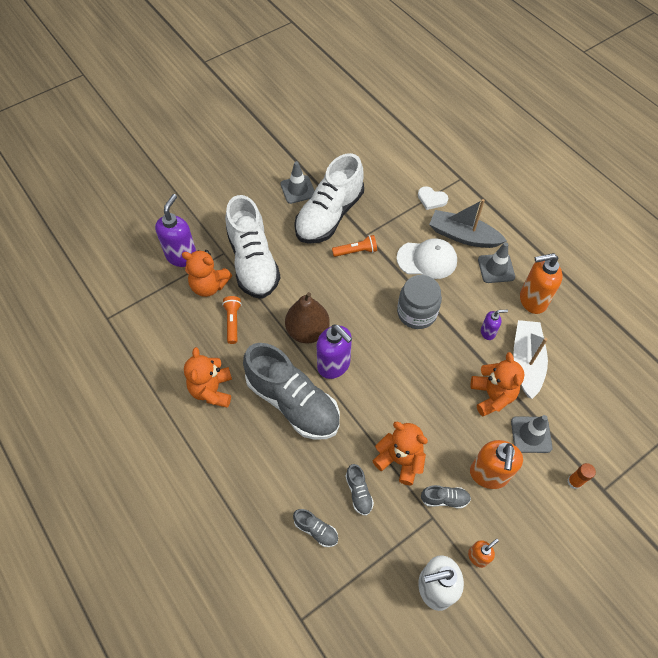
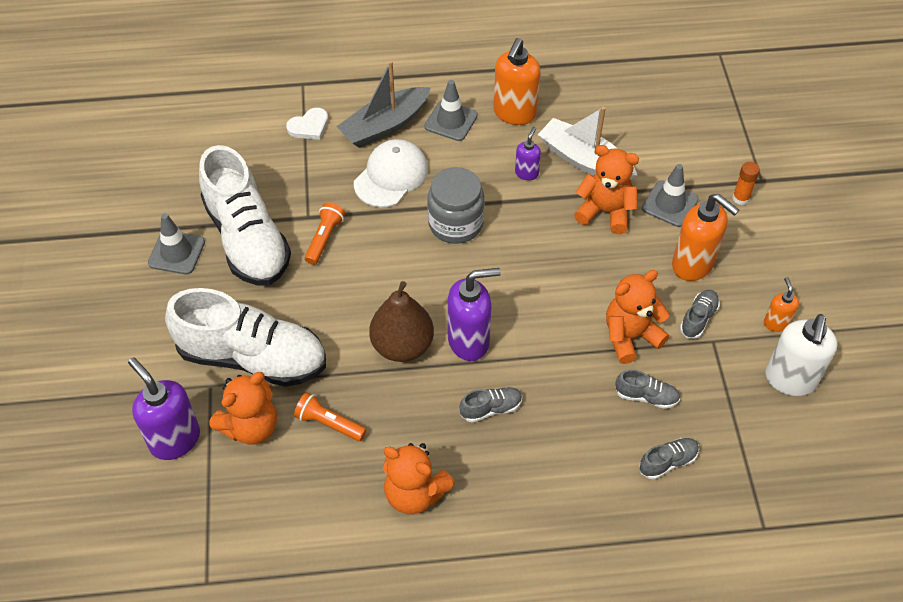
camera: 60 degrees left, 5 degrees down
(293, 402) = (491, 409): grey shoe -> grey shoe, size x0.40

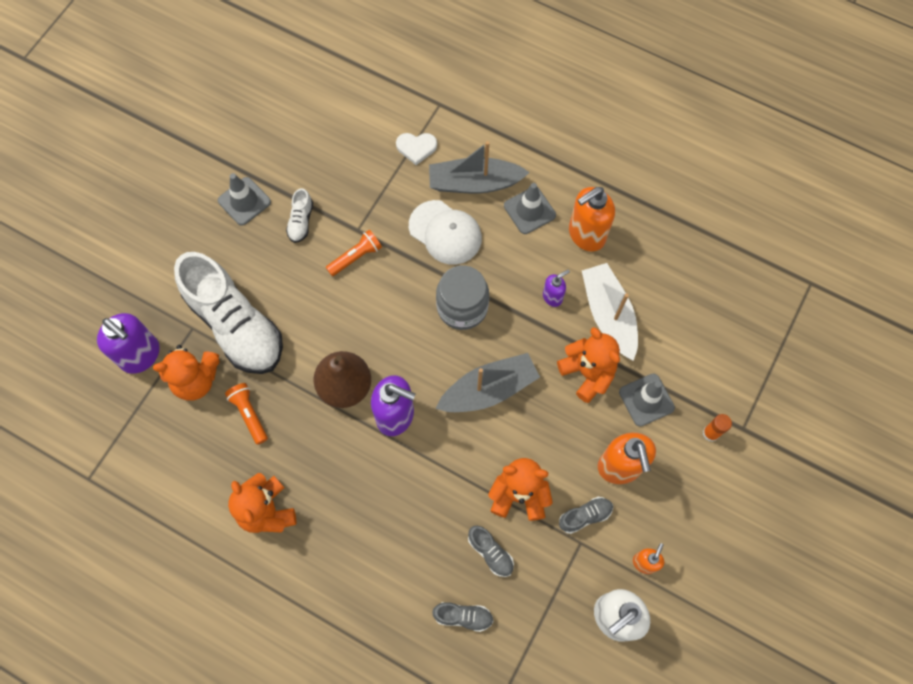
camera: 35 degrees right, 15 degrees up
(175, 439) = (141, 355): purple soap dispenser -> purple soap dispenser turned 135 degrees clockwise
(247, 239) = (301, 221): white shoe -> white shoe, size x0.40
(391, 176) = (445, 232): white cap -> white cap turned 60 degrees clockwise
(491, 409) = (369, 482): grey shoe -> none
(534, 272) = (489, 389): none -> grey boat

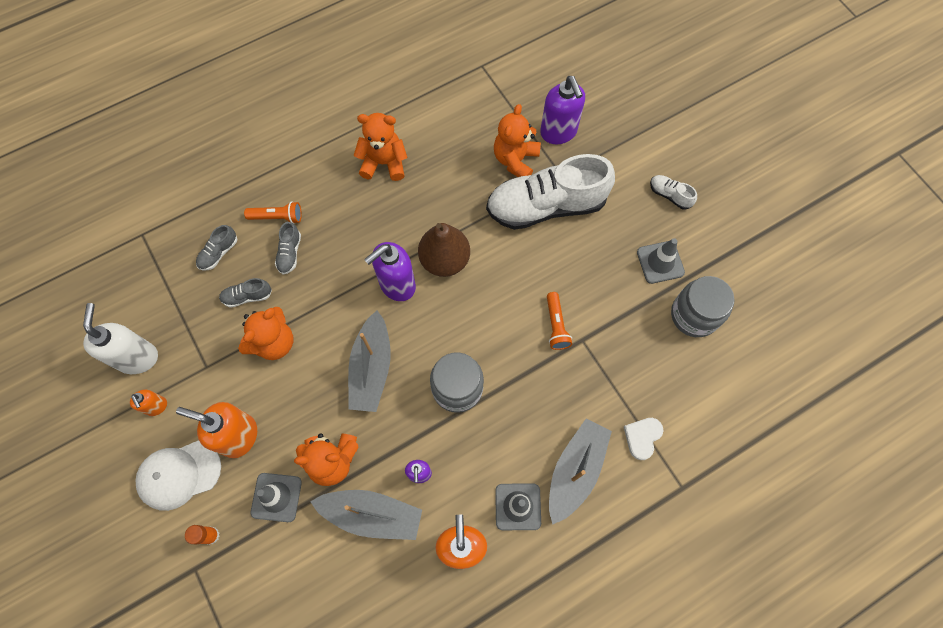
camera: 120 degrees right, 0 degrees up
(141, 355) = (558, 132): purple soap dispenser -> purple soap dispenser turned 90 degrees counterclockwise
(249, 414) = (465, 183): orange flashlight -> orange flashlight (277, 217)
(283, 154) = (694, 315): none -> grey jar
(301, 221) = (615, 298): white shoe -> white shoe (669, 195)
(445, 232) = (538, 414): white cap -> white cap (179, 474)
(585, 516) = (222, 383): grey shoe -> grey shoe (290, 253)
(608, 315) = (372, 515): white boat -> grey boat

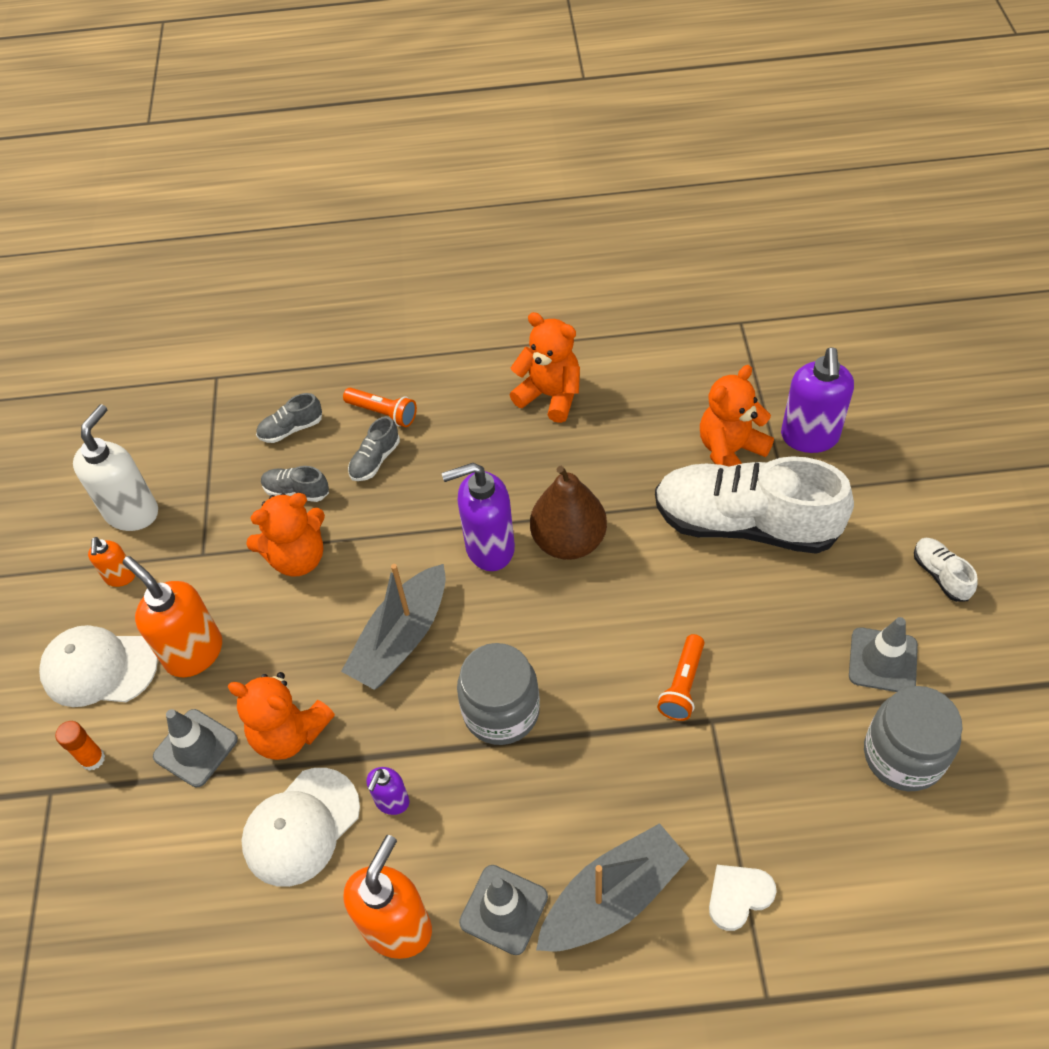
camera: 30 degrees right, 15 degrees down
(372, 515) = (301, 826): grey boat -> white cap

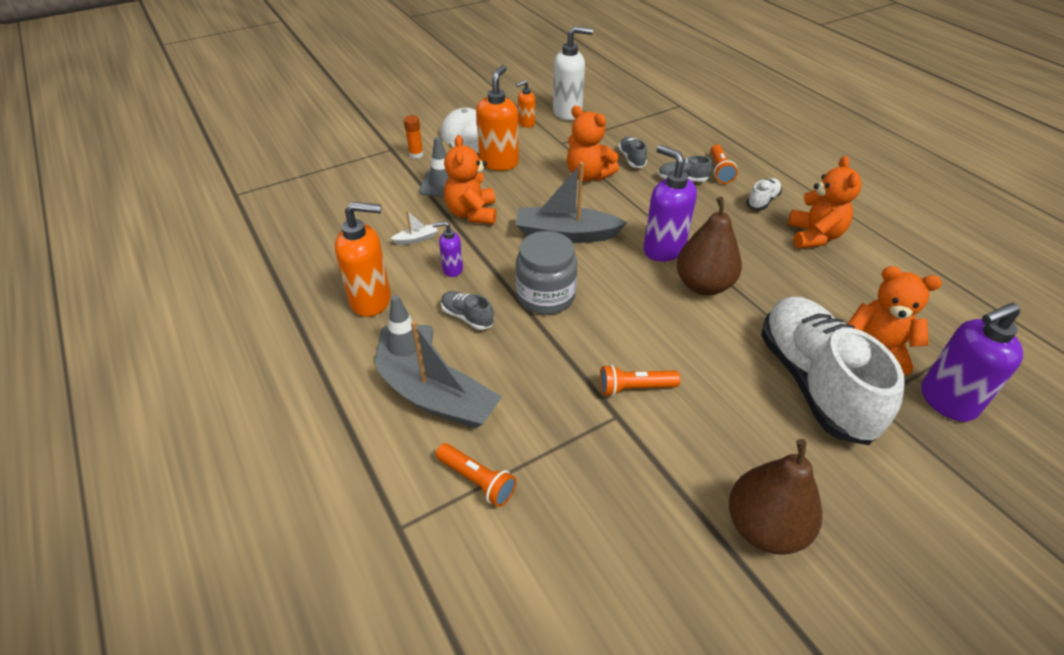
camera: 60 degrees right, 10 degrees down
(291, 429) = (672, 142): grey shoe -> grey shoe (467, 317)
(301, 826) = (416, 239): white cap -> white boat
(738, 896) = (477, 480): white heart -> orange flashlight
(882, 660) = (764, 527): grey traffic cone -> brown pear
(903, 755) = (678, 573): grey jar -> none
(940, 575) = (901, 554): white shoe -> white shoe (762, 201)

